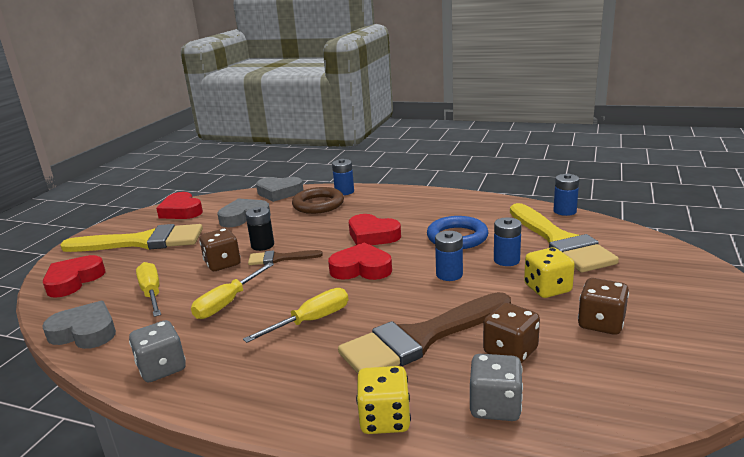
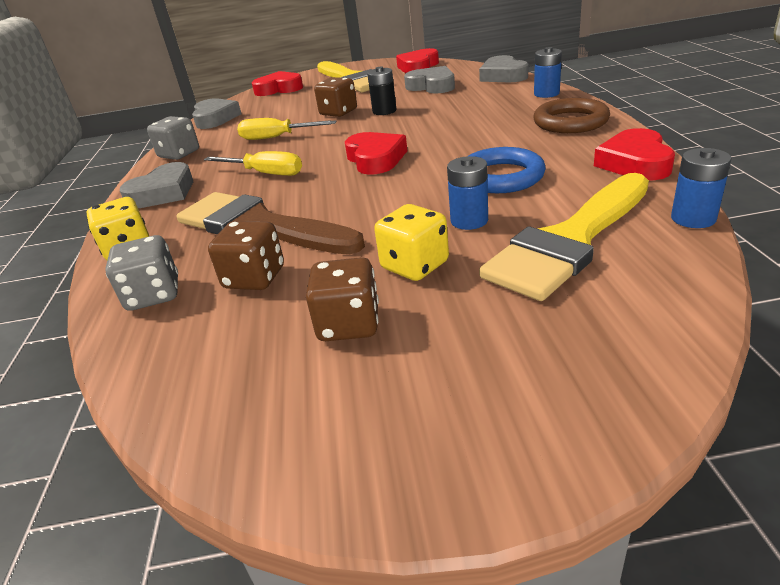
camera: 65 degrees right, 10 degrees up
(152, 293) = (276, 113): yellow screwdriver -> none
(267, 387) = (163, 193): none -> grey heart
(280, 258) = (365, 125): brown brush -> none
(318, 204) = (497, 96): brown ring -> brown ring (570, 122)
(372, 235) = (454, 139): red heart -> red heart (634, 163)
(449, 274) = (400, 200): blue battery -> none

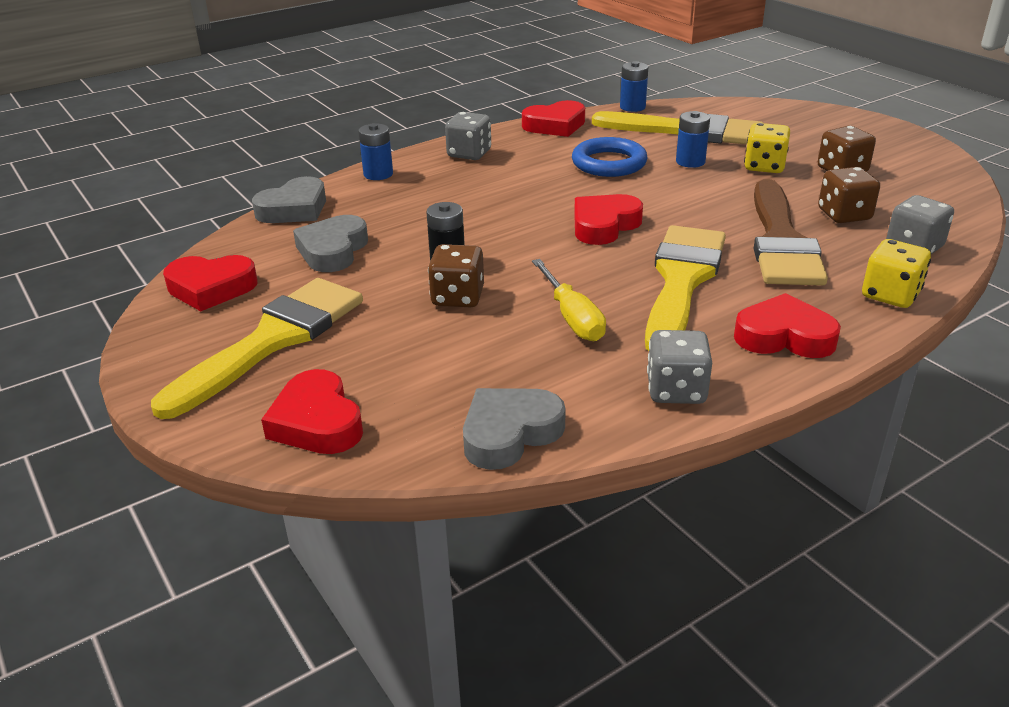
camera: 120 degrees left, 0 degrees up
(163, 193) = (784, 336): grey heart -> red heart
(265, 173) = (681, 281): yellow screwdriver -> yellow brush
(570, 122) = (469, 154): brown ring -> grey dice

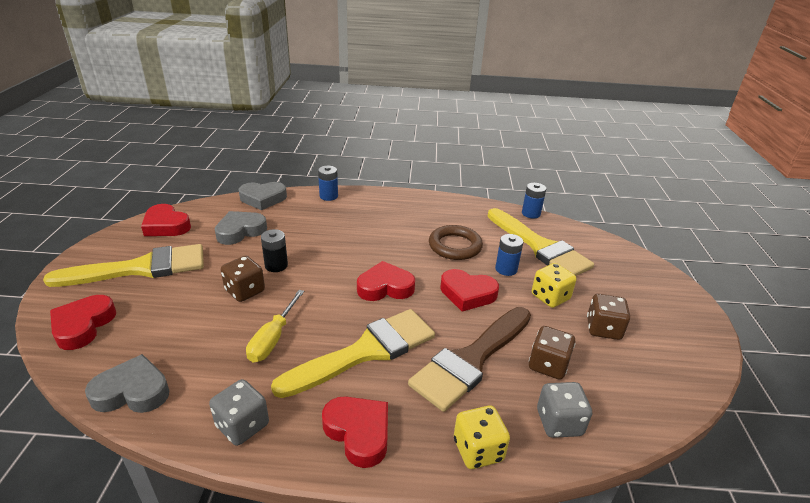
camera: 35 degrees right, 0 degrees up
(469, 154) = (390, 204): grey dice -> none
(555, 125) = (464, 206): red heart -> red heart (467, 294)
(609, 163) = (455, 246): blue ring -> brown ring

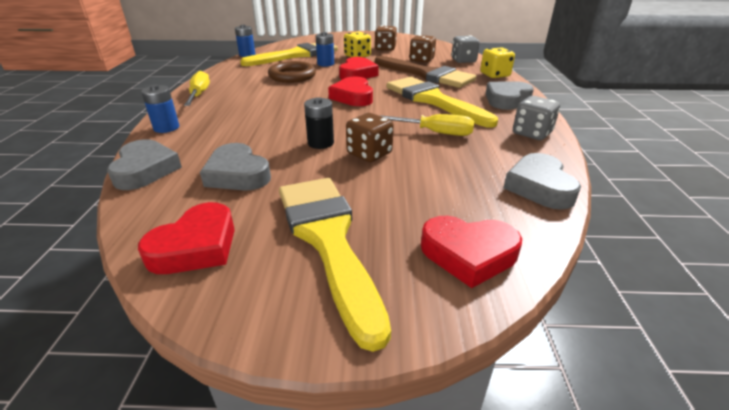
camera: 90 degrees left, 0 degrees up
(358, 432) = (506, 100): red heart -> grey heart
(399, 200) = (199, 94): none -> yellow screwdriver

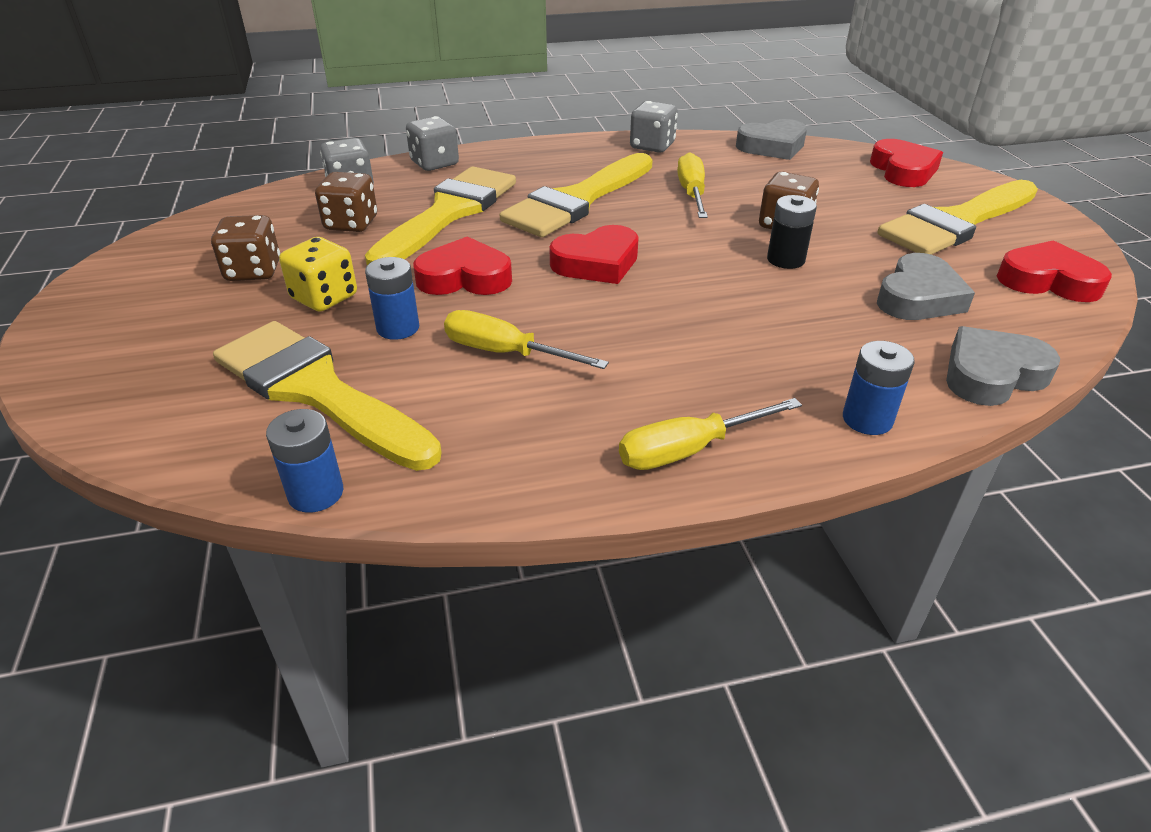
camera: 105 degrees left, 5 degrees up
(292, 76) = (505, 353): brown ring -> yellow screwdriver
(426, 74) = (448, 213): brown brush -> yellow brush
(494, 75) = (434, 163): yellow dice -> grey dice
(506, 100) = (547, 156): grey heart -> none

